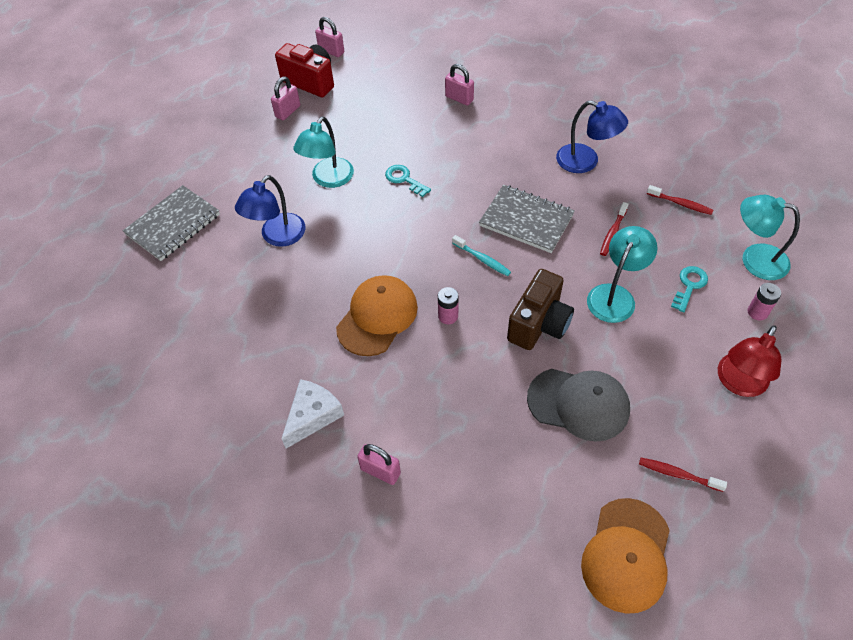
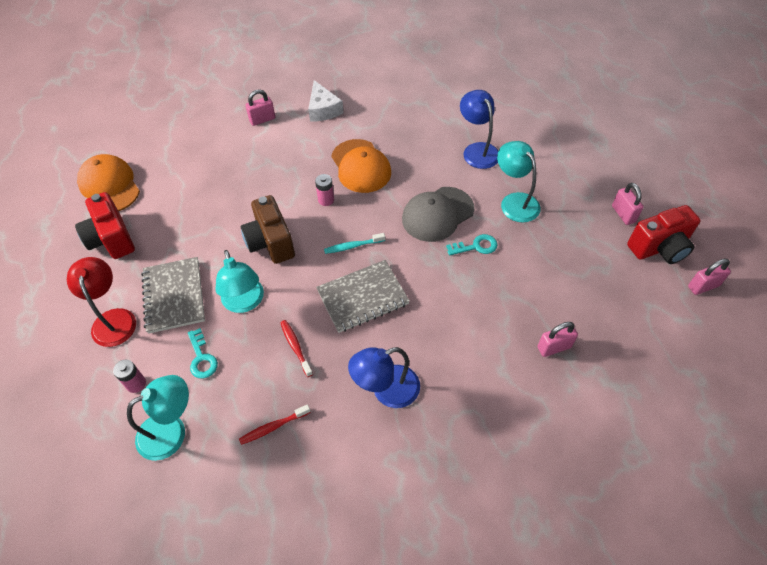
camera: 125 degrees right, 0 degrees up
(173, 225) = (534, 107): grey notebook -> grey notebook (174, 296)
(578, 404) = (200, 224): grey cap -> grey cap (437, 214)
(678, 474) = (111, 239): red toothbrush -> red camera

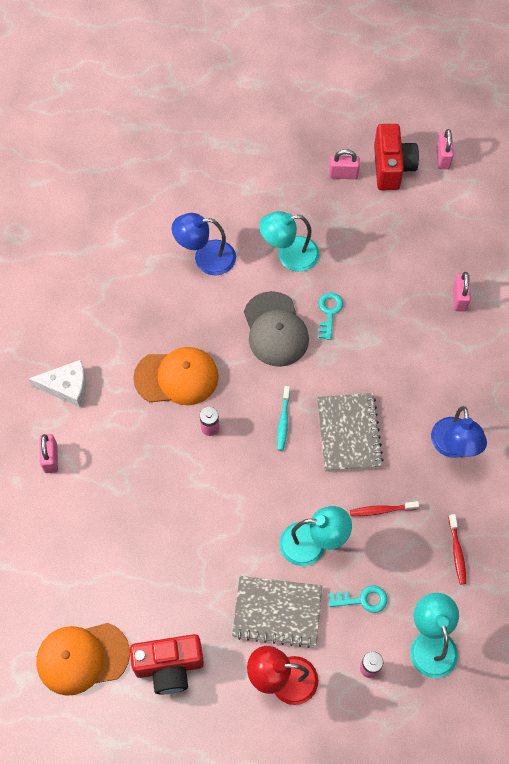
camera: 70 degrees left, 10 degrees up
(270, 242) = (245, 499): brown camera -> none

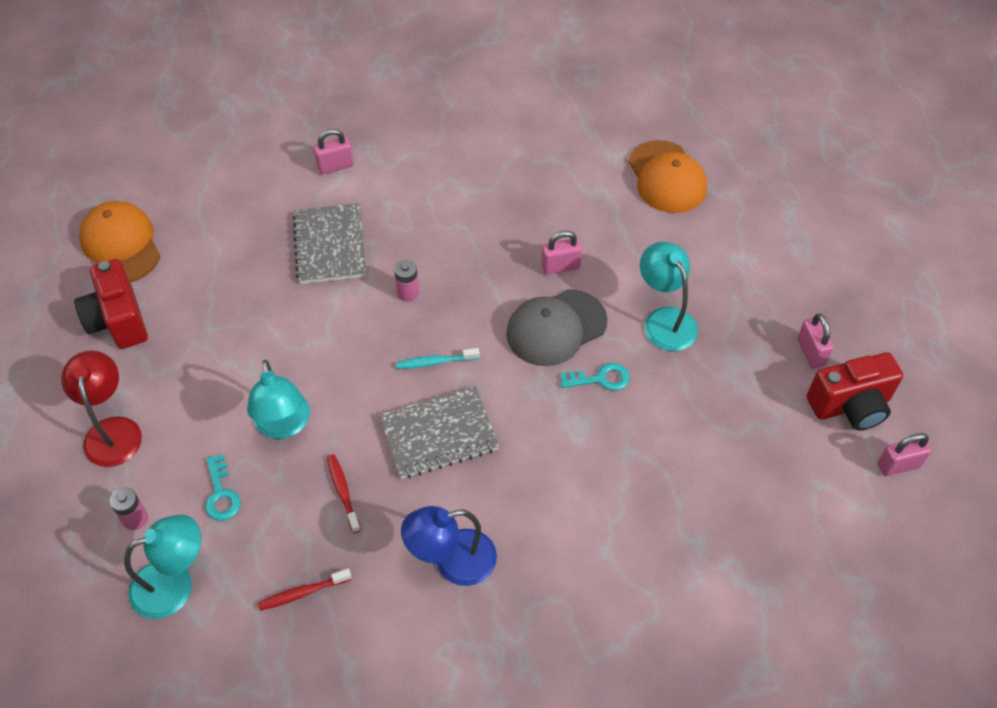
camera: 75 degrees right, 10 degrees down
(66, 387) = (421, 158): white cheese -> none
(177, 377) = (461, 248): orange cap -> orange cap (666, 177)
(206, 258) = (626, 239): blue lamp -> none
(277, 612) = (193, 407): grey notebook -> grey notebook (330, 246)
(459, 298) = (680, 528): pink padlock -> pink padlock (560, 267)

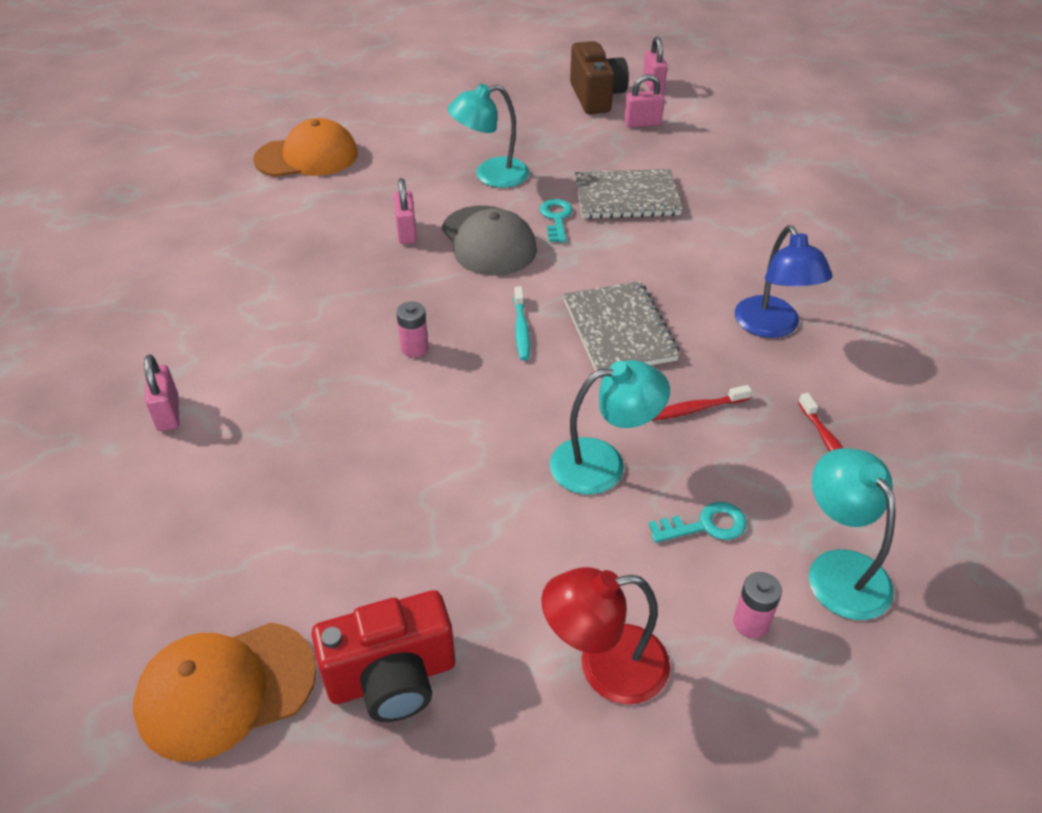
camera: 85 degrees left, 10 degrees down
(330, 246) = (315, 419): grey notebook -> grey notebook (626, 197)
(810, 352) = (540, 107): pink padlock -> pink padlock (642, 123)
(850, 406) = (596, 97): red camera -> brown camera

